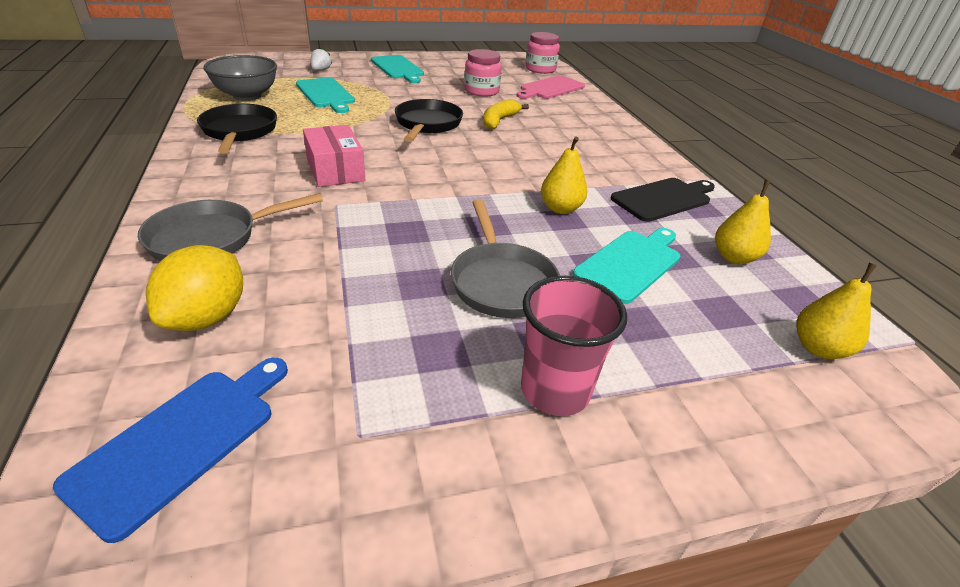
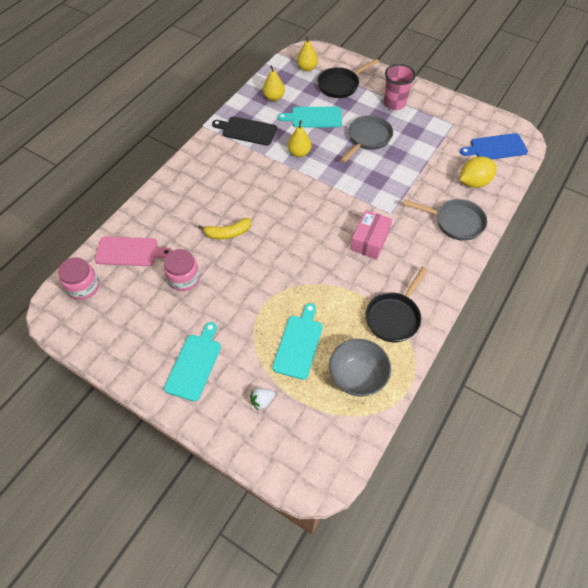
camera: 130 degrees left, 20 degrees up
(427, 124) = (275, 256): black pan -> black pan (340, 85)

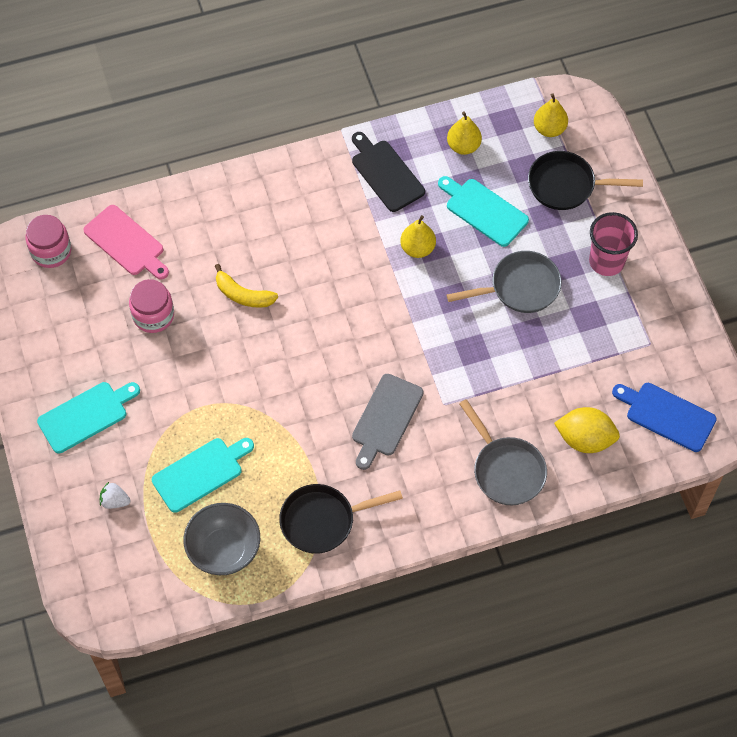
camera: 40 degrees right, 5 degrees up
(370, 240) = (386, 418): pink box -> grey cutting board

